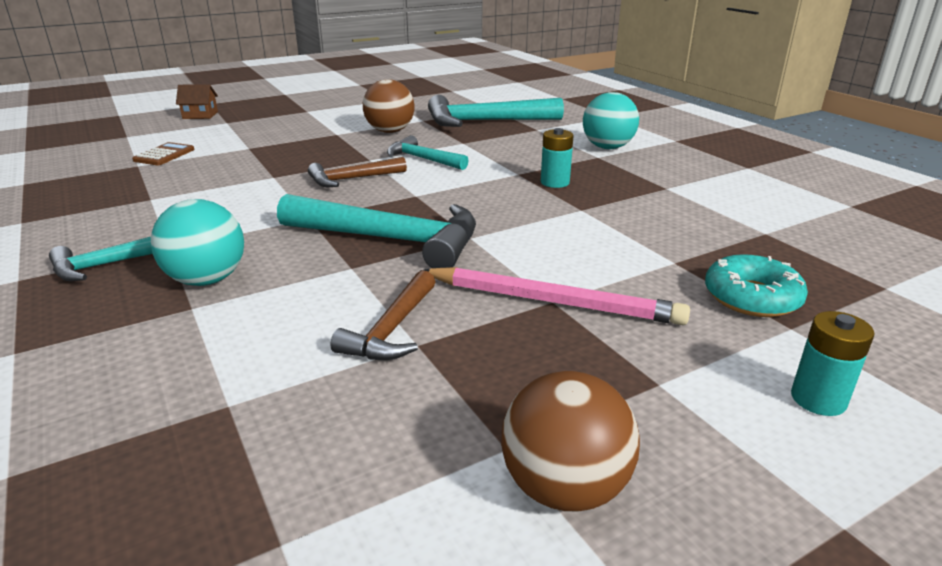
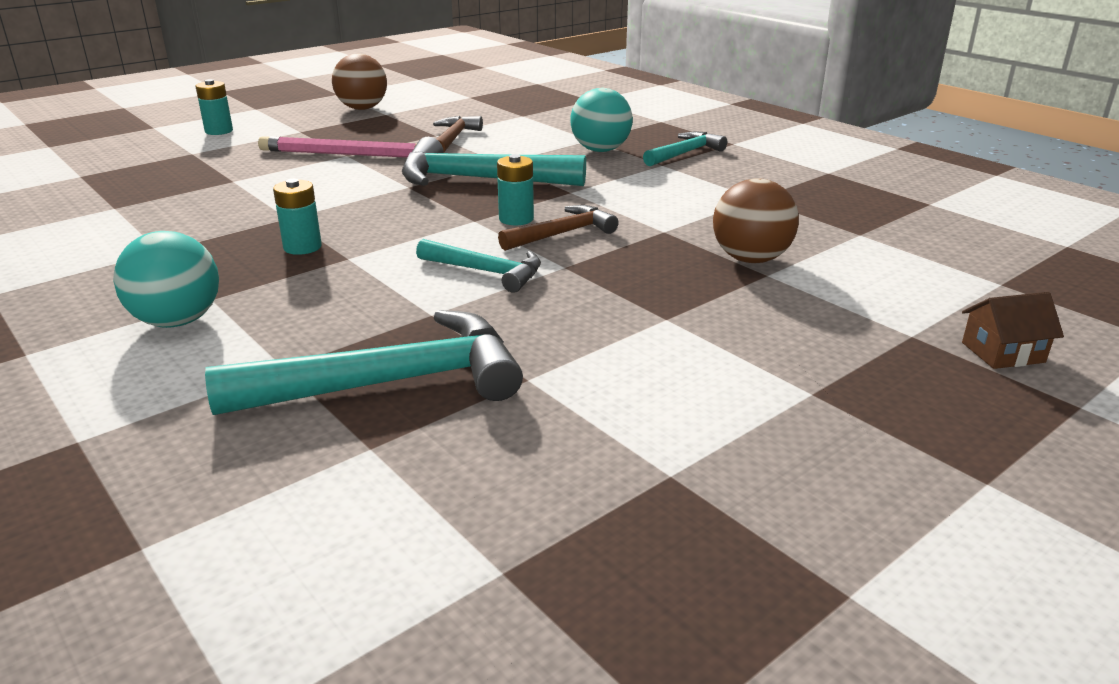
camera: 170 degrees right, 0 degrees up
(164, 155) = (860, 251): brown calculator -> none
(380, 193) = (516, 219): none -> turquoise battery
(390, 131) = (574, 333): brown ball -> brown ball (750, 259)
(751, 297) = (198, 164): turquoise donut -> none

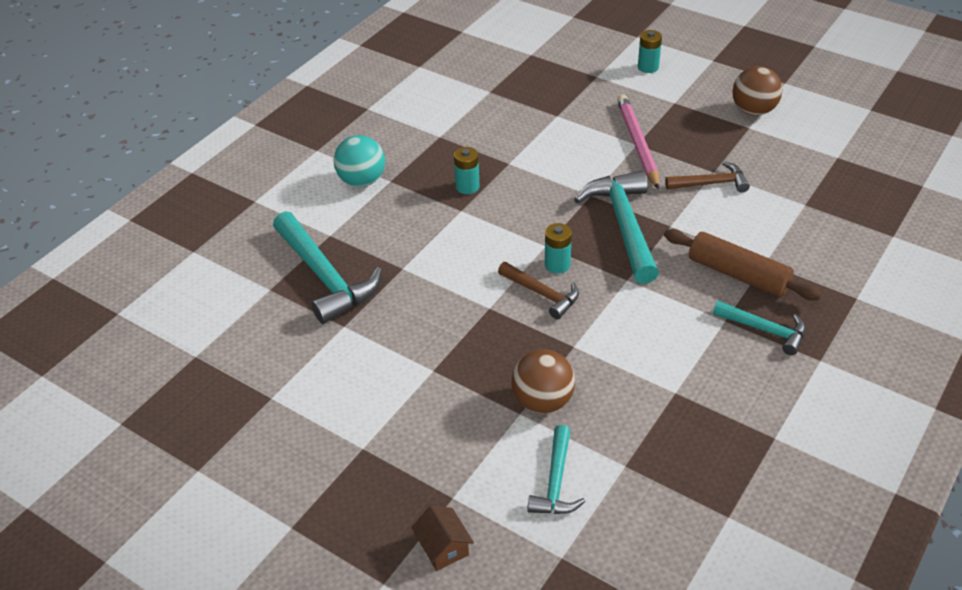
camera: 75 degrees right, 15 degrees up
(486, 272) = (465, 274): turquoise hammer -> turquoise hammer (555, 481)
(600, 150) = (738, 275): turquoise ball -> brown rolling pin

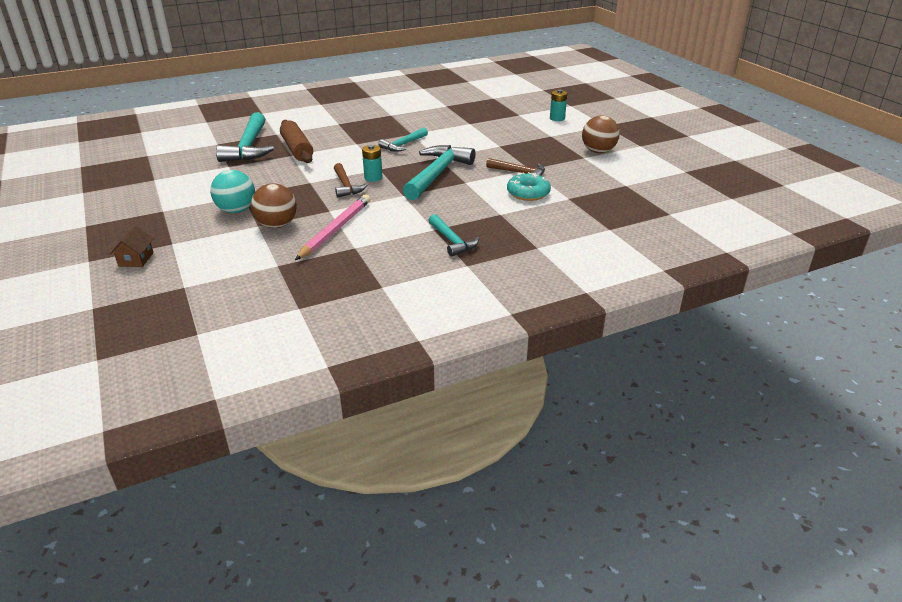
camera: 30 degrees right, 10 degrees down
(362, 181) = (324, 120): turquoise ball -> turquoise ball (236, 210)
(467, 187) = (374, 136): turquoise battery -> none
(555, 481) = (231, 257): turquoise hammer -> turquoise hammer (403, 145)
(637, 143) = (500, 145): pink pencil -> pink pencil (335, 229)
(738, 275) = (474, 213): brown rolling pin -> brown rolling pin (297, 149)
(756, 214) = (528, 193): none -> turquoise donut

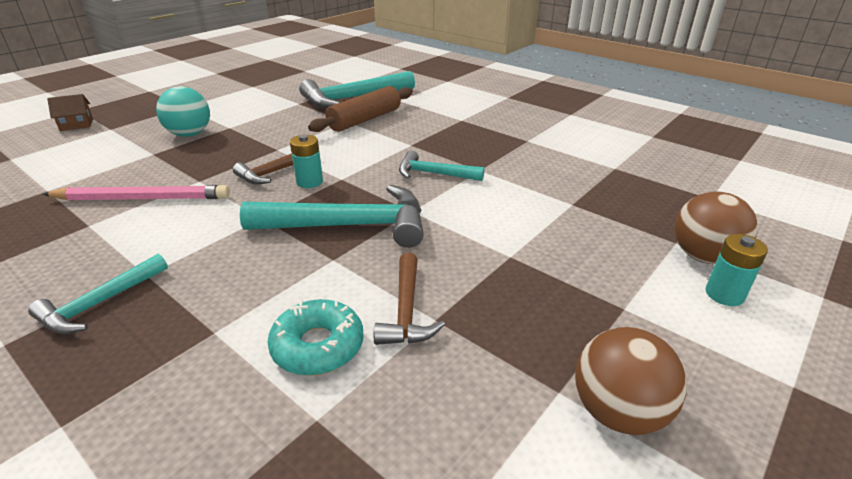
camera: 65 degrees right, 0 degrees up
(277, 225) = (154, 162): brown ball -> brown ball (703, 256)

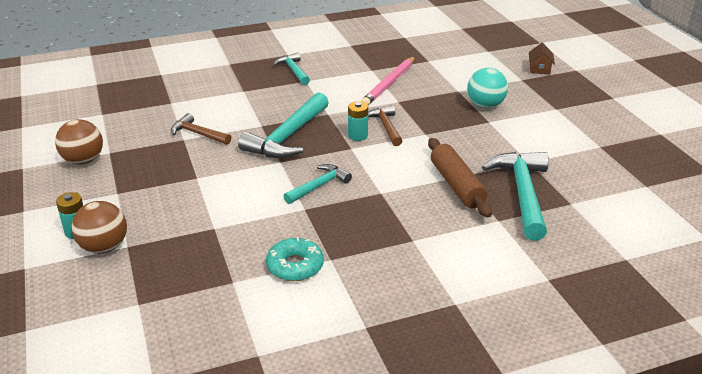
camera: 120 degrees right, 0 degrees up
(318, 346) = (205, 109): turquoise donut -> turquoise donut (295, 266)

